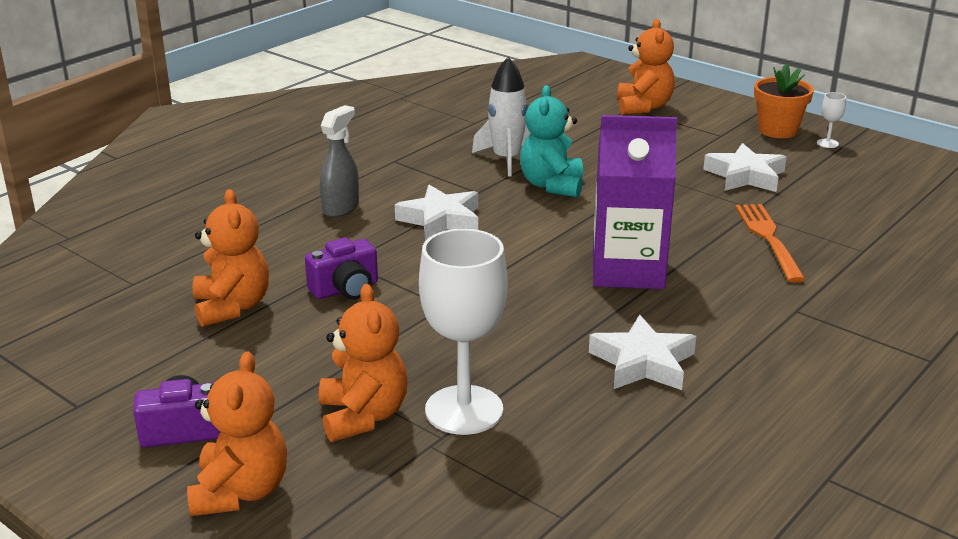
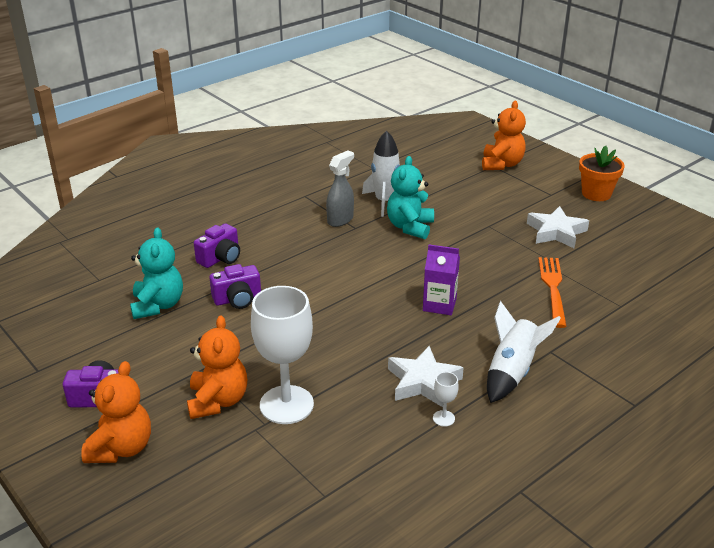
camera: 10 degrees right, 5 degrees up
(232, 307) = (158, 305): orange teddy bear -> turquoise teddy bear
(303, 242) = (220, 258): none -> purple camera
(341, 208) = (255, 232): grey spray bottle -> grey spray bottle (340, 220)
(440, 220) = (321, 249): white star -> none
(628, 270) = (439, 304): purple carton -> purple carton, size x0.58
(756, 339) = (512, 372): none -> white rocket
(827, 143) = (630, 209): white goblet -> white goblet (443, 418)

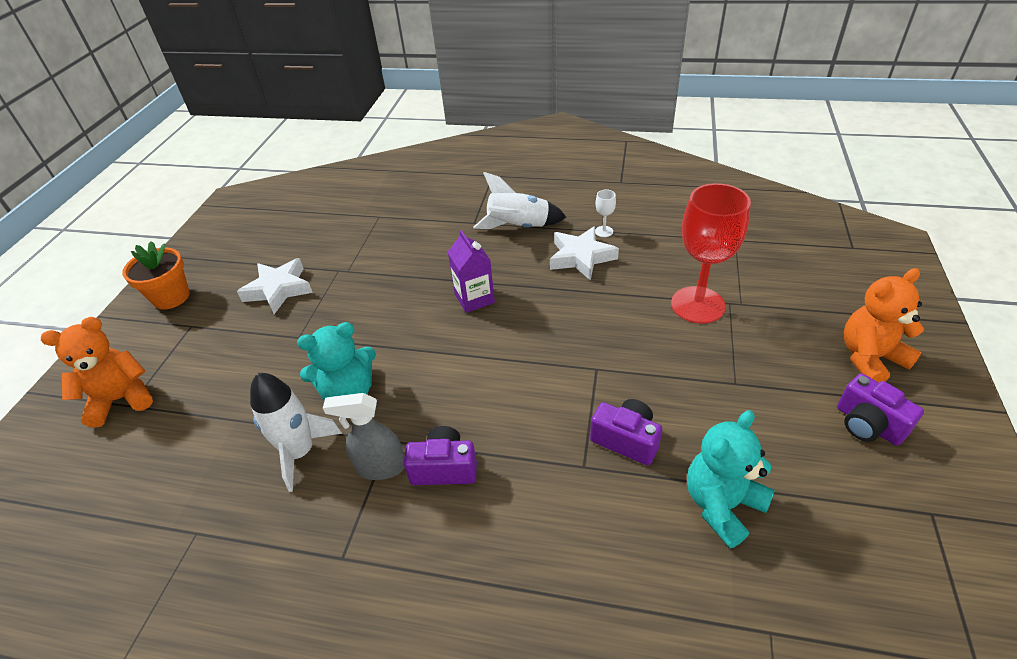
camera: 125 degrees left, 10 degrees up
(218, 401) = (751, 343): orange teddy bear -> none
(220, 258) = (577, 525): purple camera -> purple camera (444, 468)
(286, 405) = (697, 305): white goblet -> red goblet
(553, 288) = (385, 253): orange fork -> none

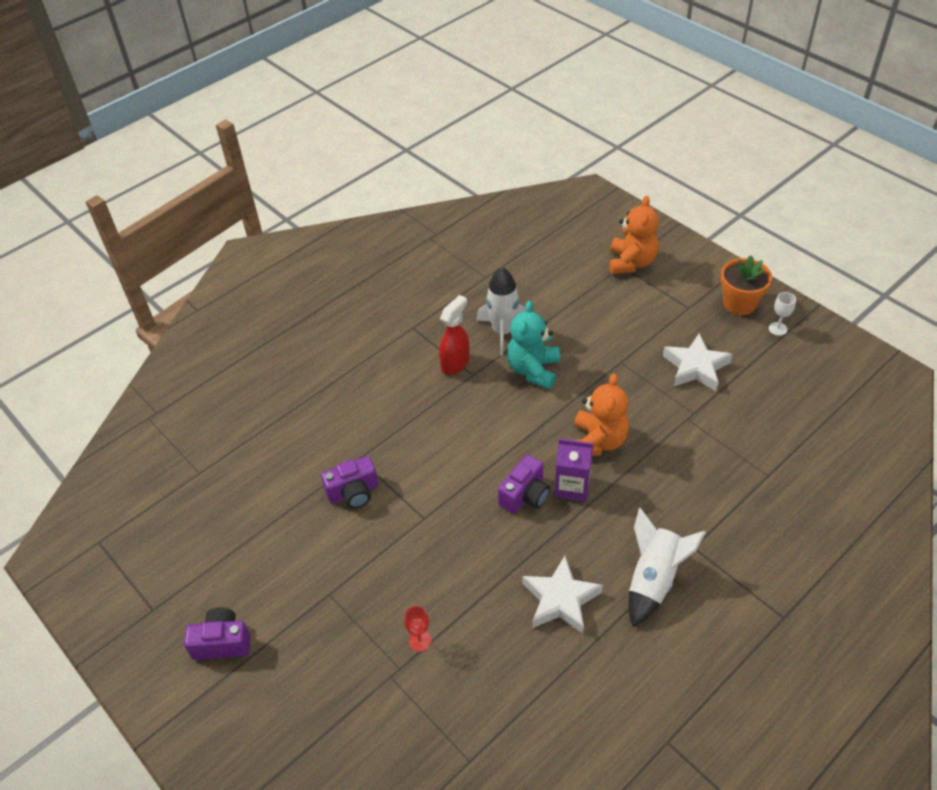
camera: 125 degrees right, 5 degrees up
(380, 467) = (455, 363): grey spray bottle -> red spray bottle
(444, 468) = (425, 392): purple camera -> purple camera (525, 495)
(604, 231) = (585, 649): white goblet -> white goblet (777, 329)
(697, 305) = (420, 641): red goblet -> red goblet, size x0.40
(722, 505) = (268, 507): turquoise teddy bear -> none
(870, 358) = (255, 711): orange teddy bear -> orange teddy bear (598, 441)

